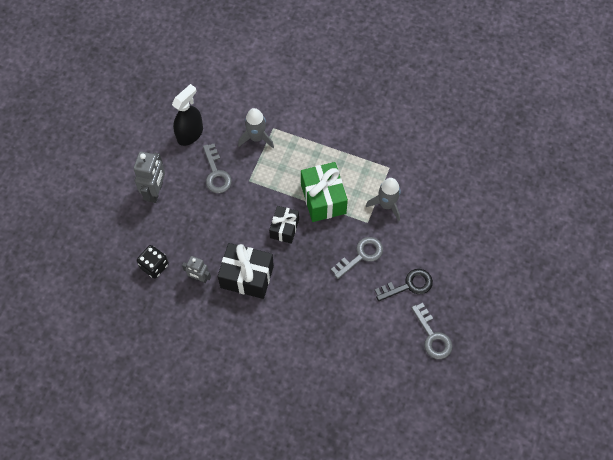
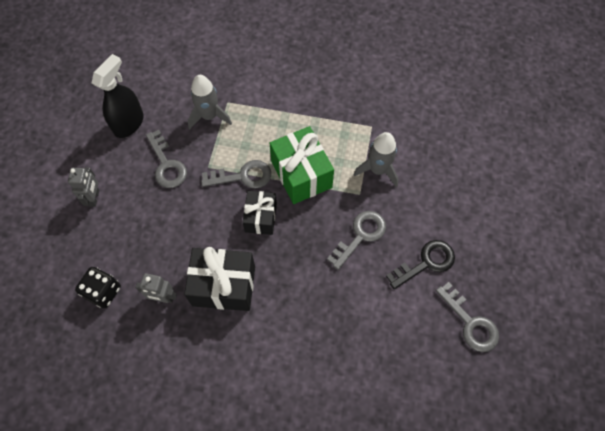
camera: 10 degrees left, 0 degrees up
(155, 191) = (94, 198): grey robot -> grey robot, size x0.63
(275, 193) = (243, 176): none -> grey key

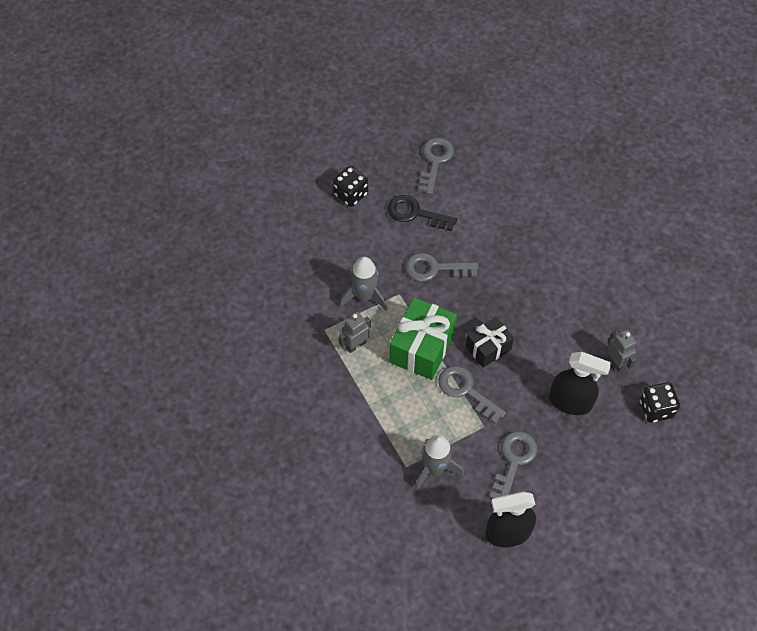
camera: 130 degrees left, 5 degrees down
(94, 198) = (598, 491): grey robot -> grey robot (355, 345)
(168, 237) = (570, 402): none -> black spray bottle
(224, 286) = (565, 329): black gift -> none
(484, 229) = (351, 194): none -> black dice

